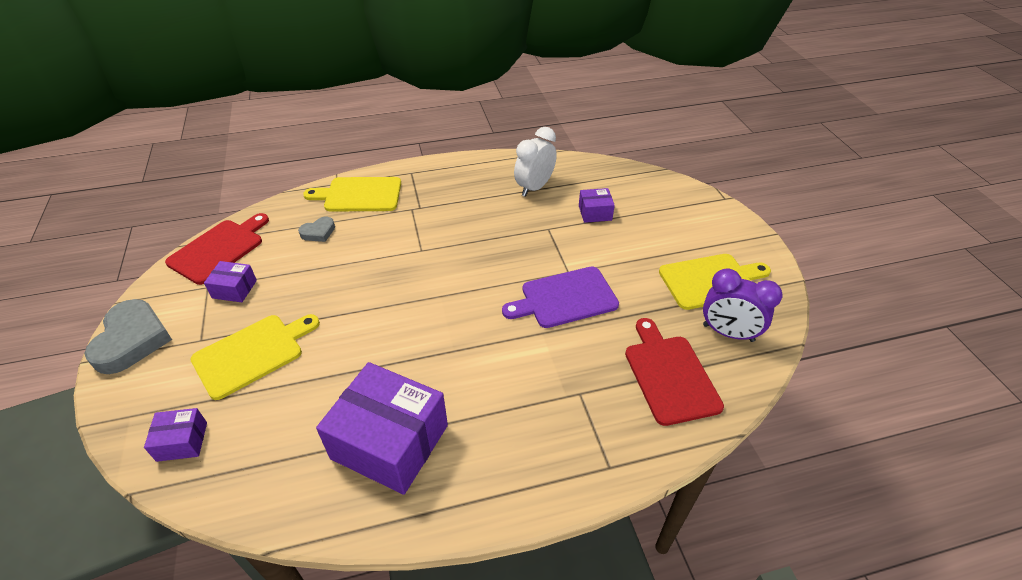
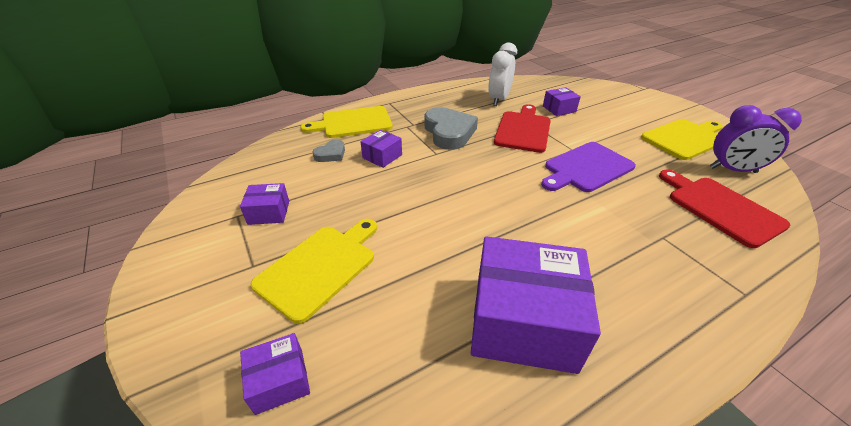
camera: 15 degrees left, 5 degrees down
(132, 340) = (167, 282): grey heart -> grey heart (449, 132)
(219, 249) = (235, 182): red cutting board -> red cutting board (523, 130)
(366, 244) = (382, 156): none -> purple box

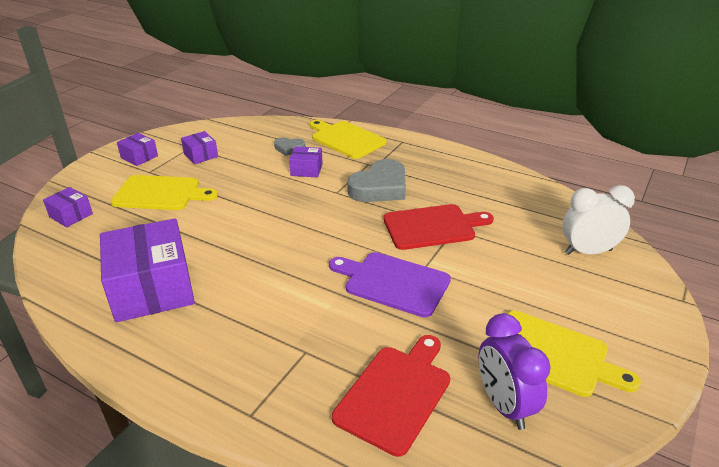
camera: 60 degrees right, 5 degrees down
(498, 100) = (486, 195): white clock -> white clock (588, 252)
(559, 109) = (514, 239): purple box -> purple box (139, 157)

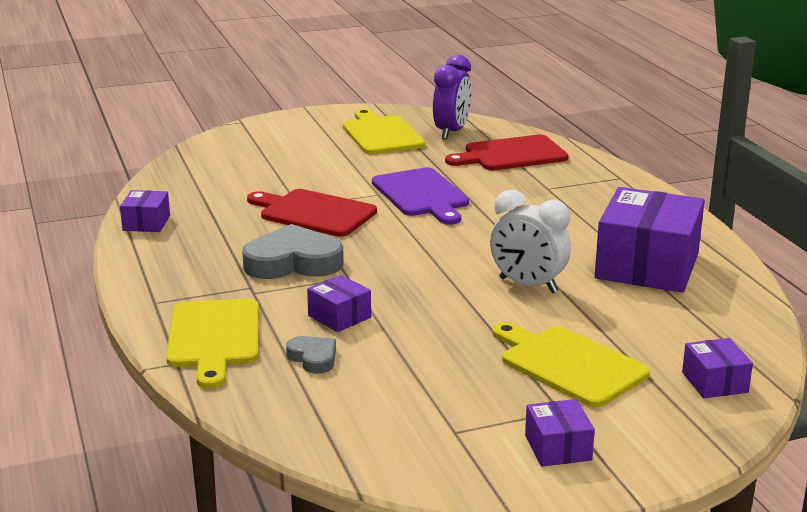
camera: 140 degrees left, 10 degrees down
(201, 155) = (455, 405): purple box -> purple box (146, 223)
(588, 252) = (232, 156): white clock -> white clock (528, 285)

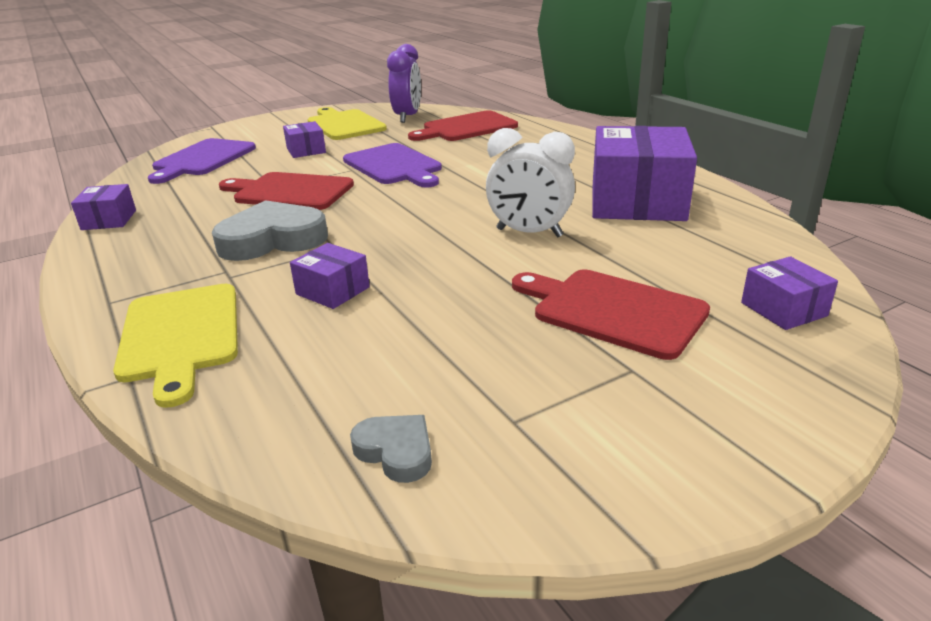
camera: 10 degrees left, 5 degrees up
(230, 163) = (202, 159): none -> purple cutting board
(313, 358) = (308, 345): grey heart -> grey heart (396, 451)
(558, 448) = (656, 424): purple box -> purple box (306, 150)
(569, 364) = (613, 310): yellow cutting board -> red cutting board

